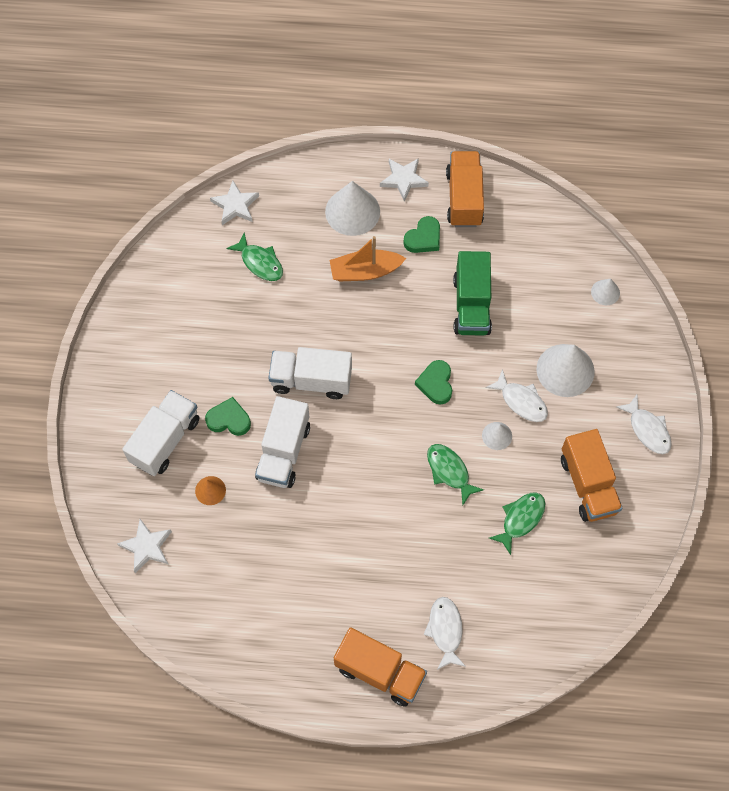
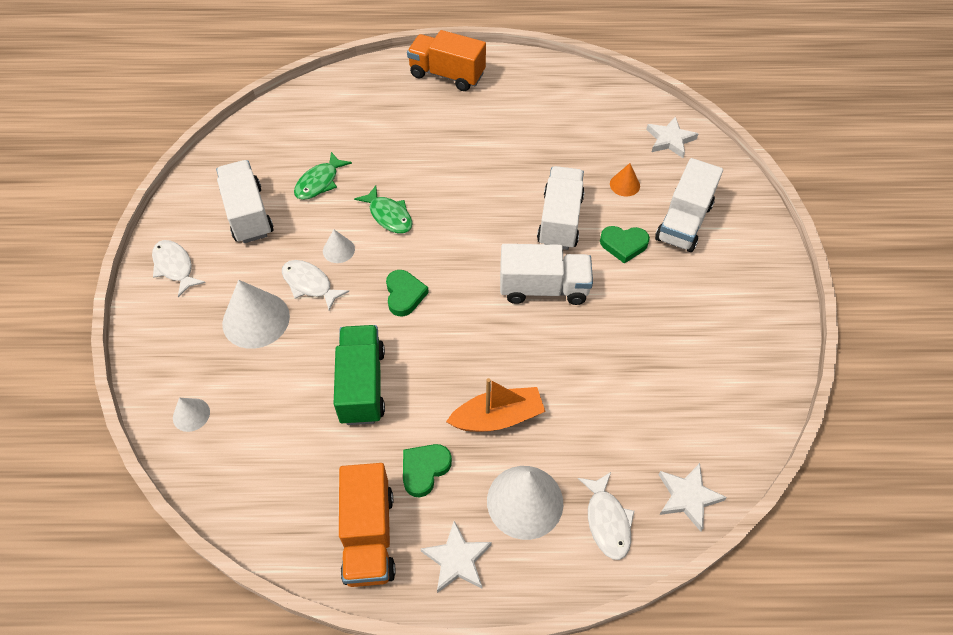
camera: 175 degrees right, 10 degrees down
(260, 262) = (633, 418): green fish -> none
(445, 630) = (392, 102): white fish -> white fish (607, 521)
(588, 485) = (248, 214): orange truck -> white truck

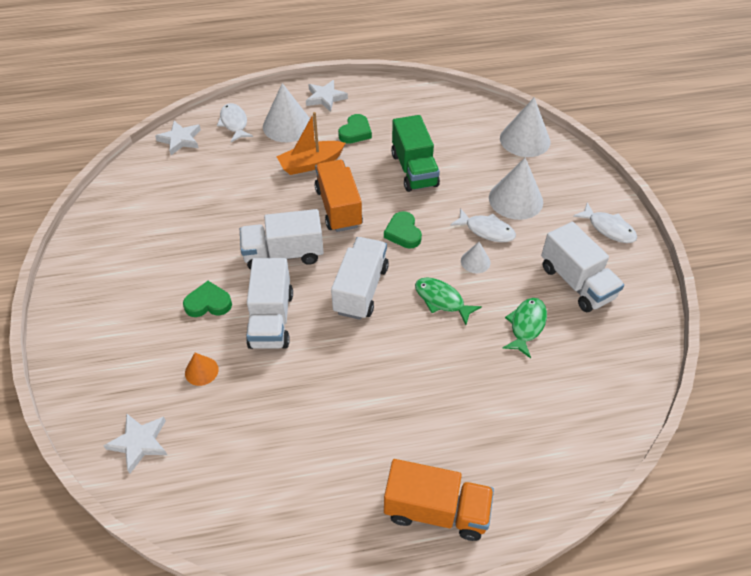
camera: 170 degrees right, 5 degrees down
(191, 414) = (525, 140): white cone -> white cone, size x1.96
(368, 536) = (381, 101): orange truck -> orange truck (338, 208)
(683, 222) = (144, 335): white truck -> white truck (361, 289)

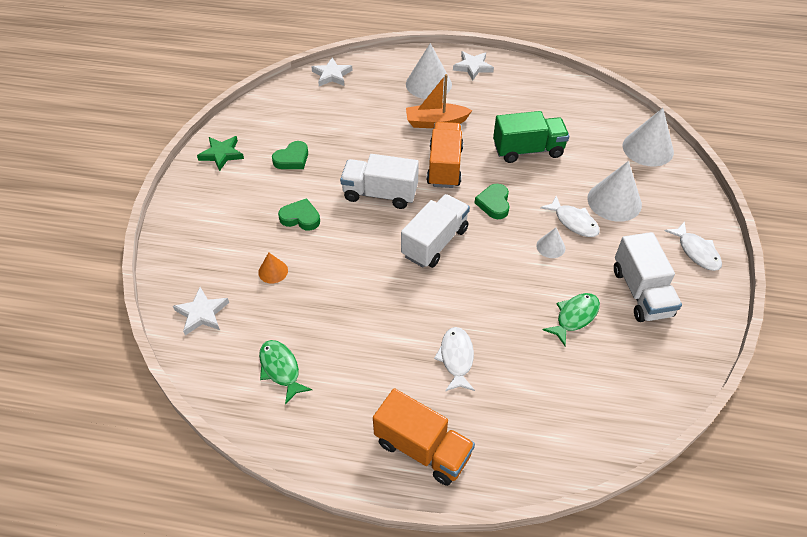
camera: 20 degrees right, 0 degrees up
(90, 257) = (222, 154): none -> green star
(234, 123) = (383, 71): white fish -> white fish (456, 358)
(271, 319) = (347, 246): white truck -> none
(355, 132) = (487, 104): green heart -> green heart (292, 159)
(414, 170) = (528, 150): green truck -> green truck turned 105 degrees counterclockwise
(441, 300) = (504, 272): green fish -> green fish (281, 369)

